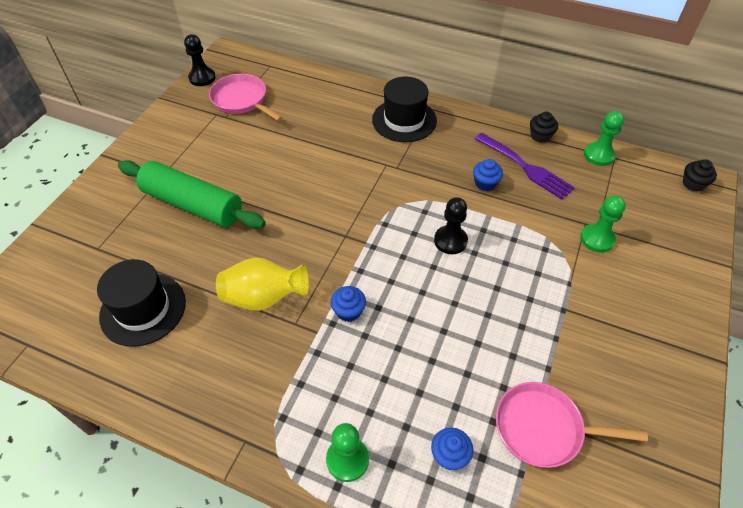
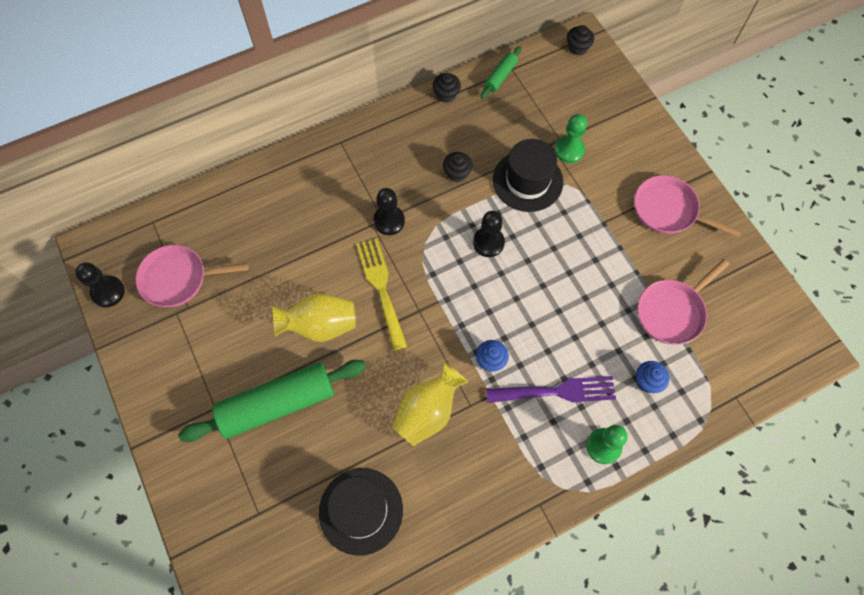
camera: 50 degrees left, 15 degrees up
(276, 188) = (320, 325): none -> yellow vase
(340, 202) = (381, 288): none -> yellow fork
(399, 171) = (389, 221): none -> black pawn
(404, 120) = (335, 172): black hat -> black hat (527, 181)
(485, 183) = (457, 173): blue cupcake -> black cupcake
(526, 167) = (467, 133): purple fork -> purple fork (557, 391)
(599, 155) = (500, 76): green pawn -> green rolling pin
(639, 353) = (668, 210): none -> pink pan

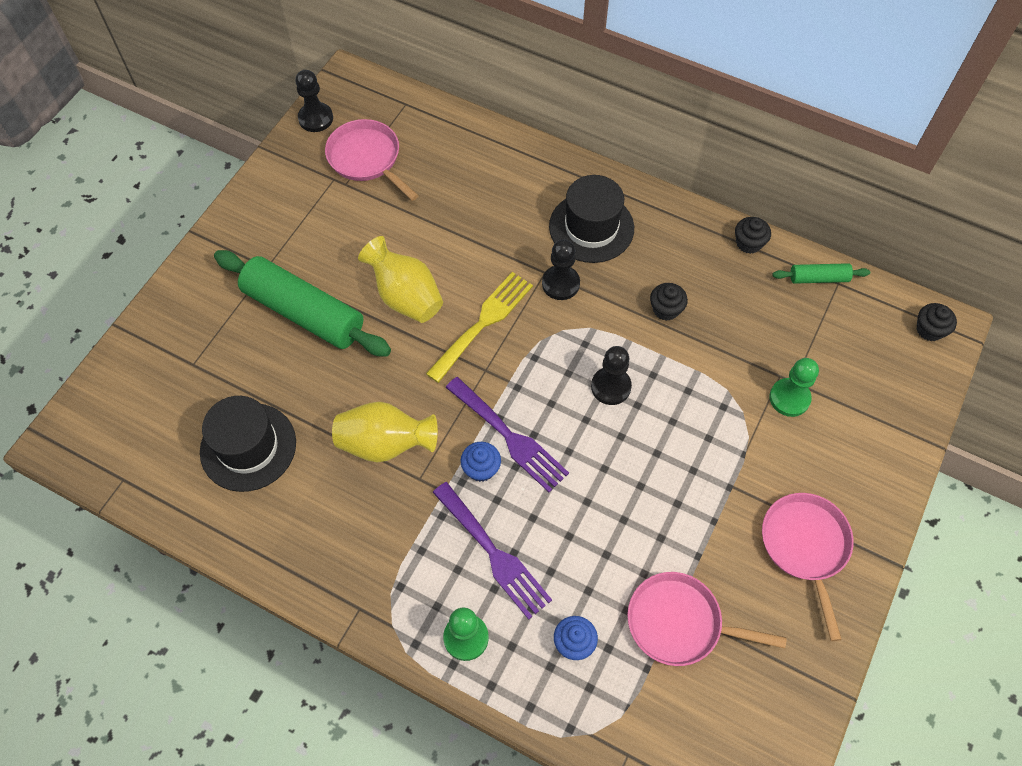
camera: 55 degrees right, 5 degrees down
(480, 327) = (509, 437): none -> purple fork
(527, 181) = (715, 380): black hat -> black hat (591, 227)

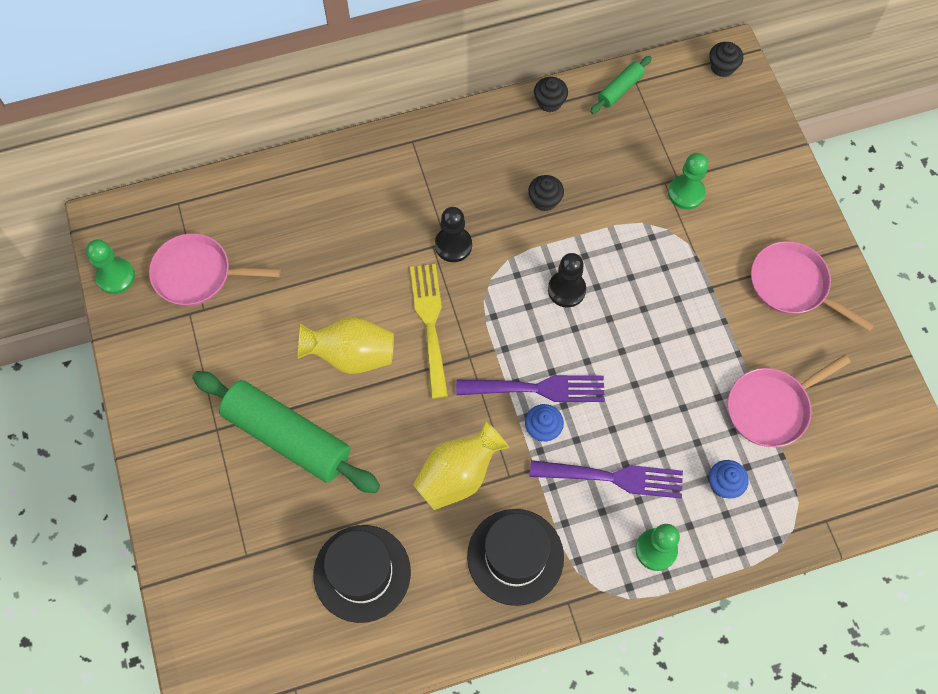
camera: 45 degrees left, 5 degrees up
(304, 312) = (288, 437): green rolling pin -> green rolling pin turned 45 degrees clockwise
(316, 118) = (116, 277): black pawn -> green pawn
(591, 227) = (429, 183): black hat -> black hat (515, 556)

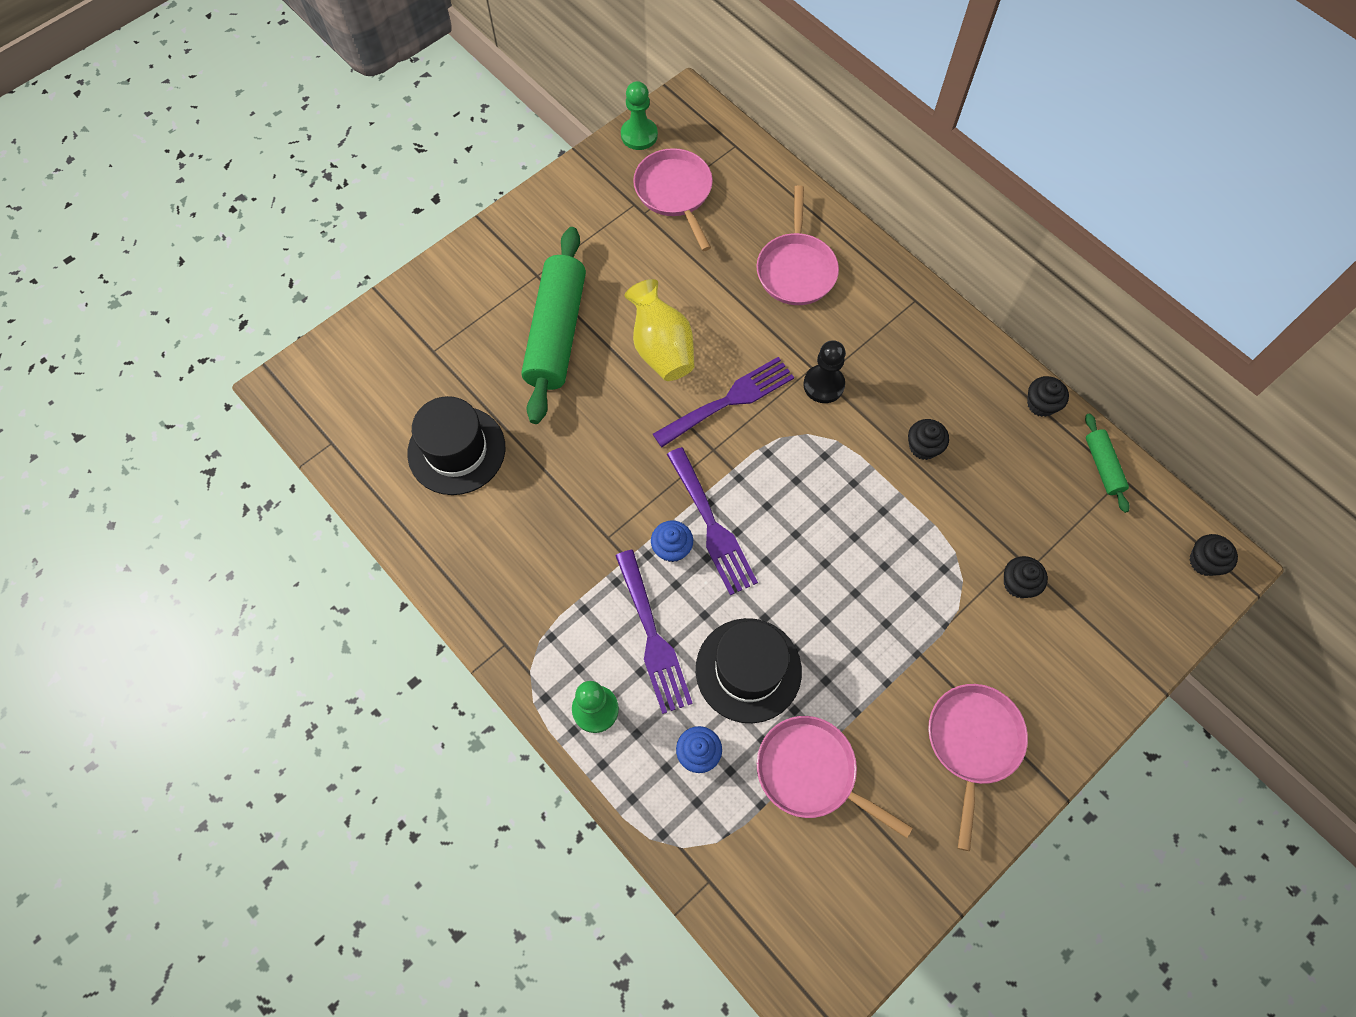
camera: 65 degrees right, 0 degrees up
(333, 214) = (796, 269): none -> pink pan
(430, 323) = (729, 400): yellow fork -> purple fork
(458, 475) = (587, 491): yellow vase -> none
(515, 556) = (529, 576): black hat -> black hat (748, 670)
(566, 290) = (834, 509): black pawn -> none
(620, 89) = (1103, 466): green rolling pin -> green rolling pin turned 60 degrees clockwise
(686, 193) = (1018, 583): green pawn -> black cupcake

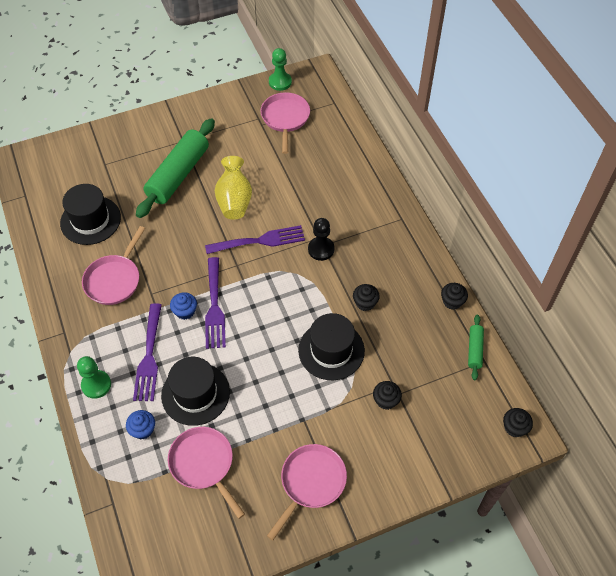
camera: 20 degrees right, 10 degrees down
(796, 269) = (336, 180): pink pan -> pink pan (114, 280)
(909, 535) = (331, 350): none -> black hat

